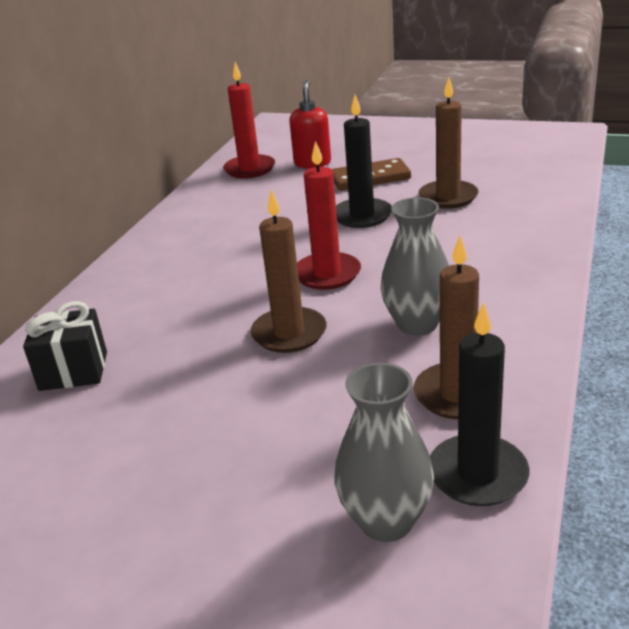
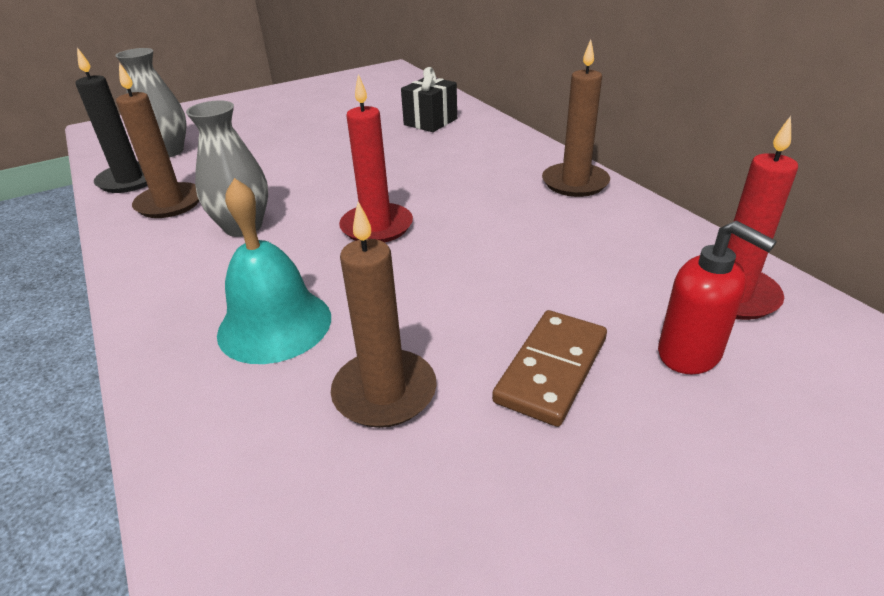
camera: 130 degrees right, 5 degrees up
(289, 333) = (335, 183): brown candle -> brown candle (575, 183)
(362, 216) = (449, 299): black candle -> none
(468, 243) = (274, 325): none -> turquoise bell

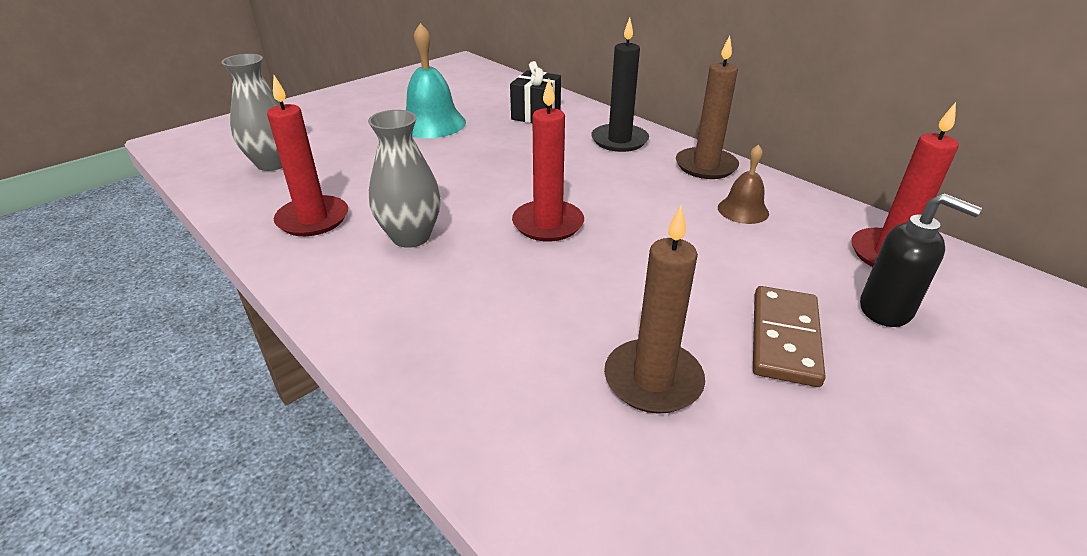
camera: 15 degrees left, 0 degrees up
(129, 180) = (248, 198): black candle -> black candle (619, 140)
(169, 203) = (313, 219): brown candle -> red candle
(274, 325) = (507, 331): turquoise bell -> turquoise bell (432, 123)
(588, 231) = (743, 210): none -> brown bell
(690, 354) = (886, 310): red soap dispenser -> black soap dispenser

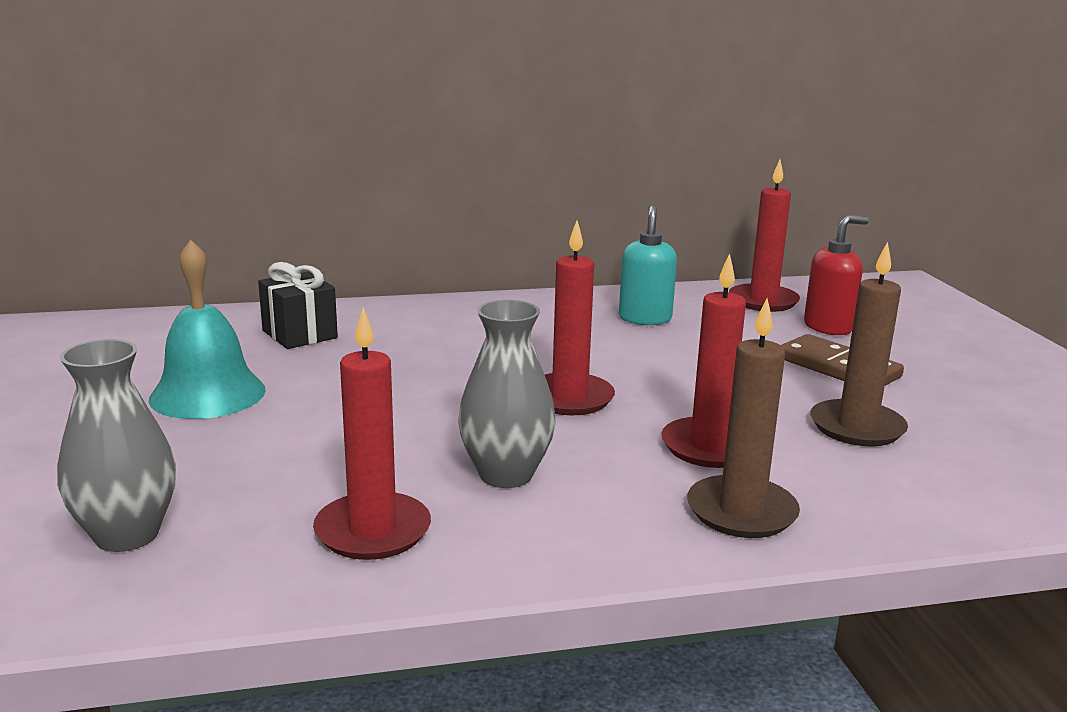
camera: 60 degrees left, 15 degrees down
(528, 305) = (709, 447): none -> red candle
(619, 140) = (438, 318): black candle -> none
(706, 166) = (549, 304): brown candle -> brown candle (741, 512)
(743, 210) = (645, 318): brown bell -> turquoise soap dispenser
(886, 310) = (828, 327): black soap dispenser -> red soap dispenser

